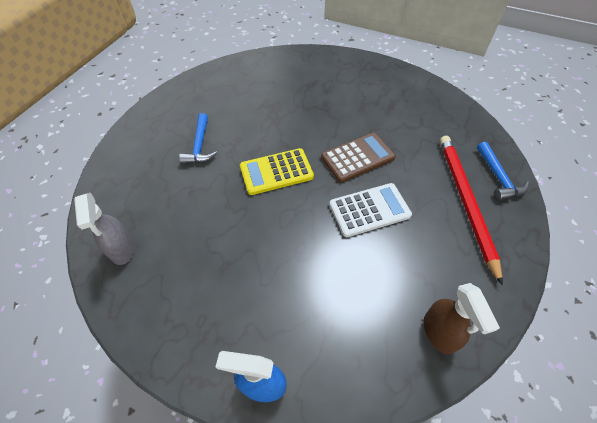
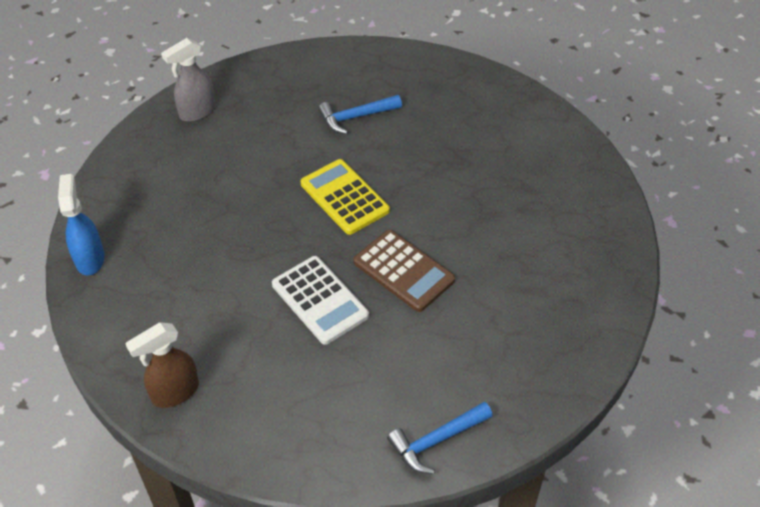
camera: 70 degrees right, 5 degrees down
(465, 201) = (374, 402): red pencil -> none

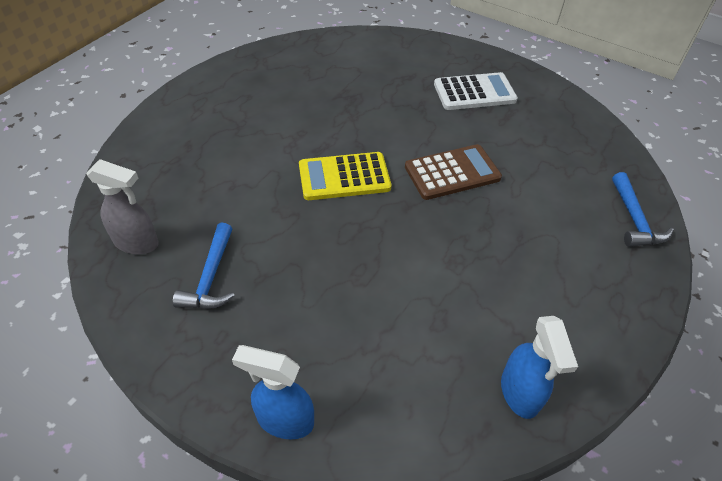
camera: 65 degrees left, 0 degrees up
(174, 392) = (520, 393): brown spray bottle -> blue spray bottle
(197, 112) = (137, 243): grey spray bottle -> grey spray bottle turned 60 degrees counterclockwise
(320, 300) = (456, 237): white calculator -> white calculator (474, 92)
(356, 117) = (252, 134): blue hammer -> blue hammer (211, 277)

